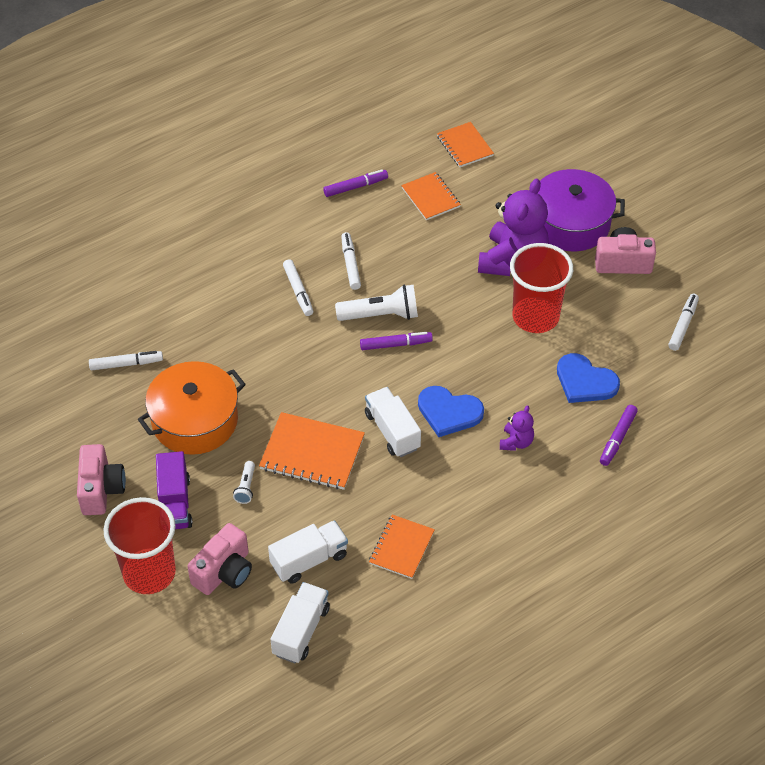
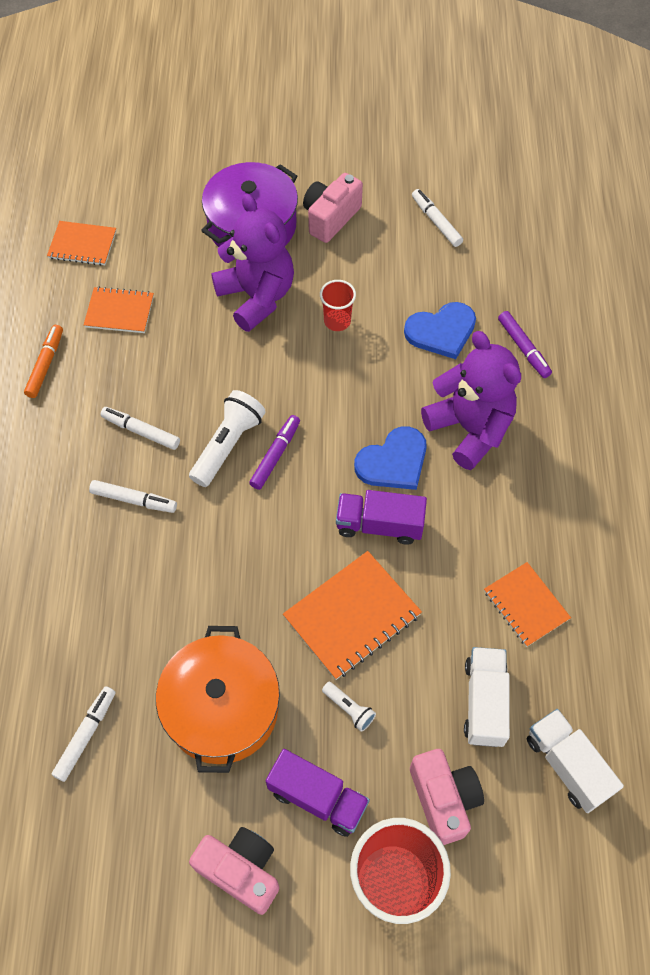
camera: 55 degrees left, 10 degrees up
(355, 187) = (45, 365): purple marker -> orange marker
(392, 431) = (379, 525): white truck -> purple truck
(516, 442) = (469, 429): purple teddy bear -> purple teddy bear, size x2.19
(535, 317) = (337, 321): red cup -> red cup, size x0.50

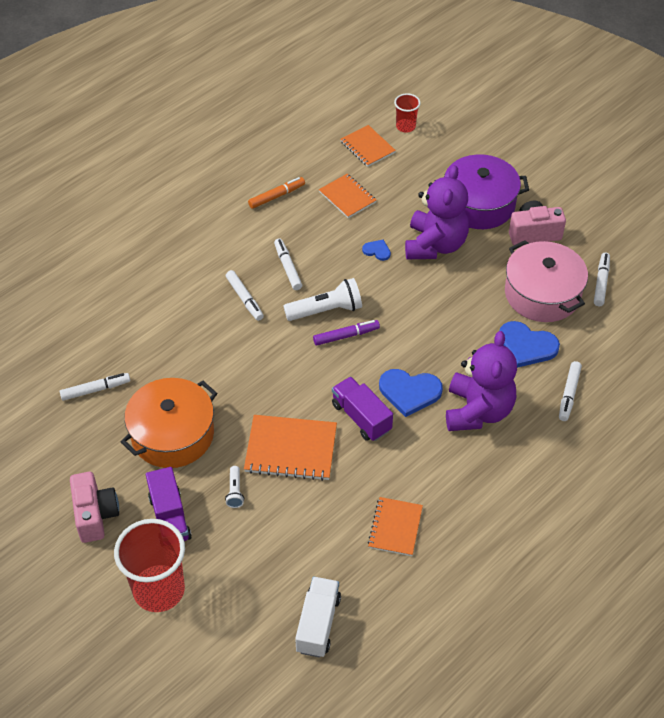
camera: 45 degrees right, 10 degrees down
(209, 345) = (377, 251): none -> blue heart
(337, 321) = (467, 293): red cup -> red cup (405, 126)
(400, 271) = (542, 294): none -> pink pot
(444, 799) = (231, 577): pink camera -> none
(484, 702) = (310, 553): white truck -> none
(523, 348) = (569, 394): purple marker -> white marker

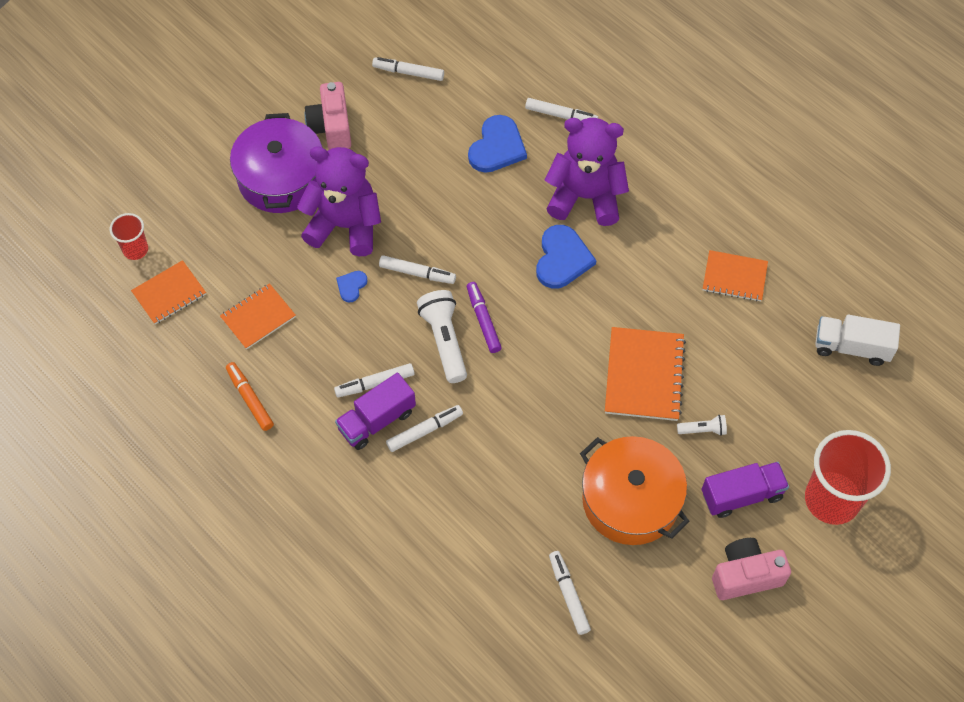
camera: 90 degrees left, 10 degrees up
(361, 417) = (598, 306): purple truck -> purple truck (377, 420)
(391, 292) = (417, 273): none -> white marker
(542, 294) = (423, 127): pink pot -> none

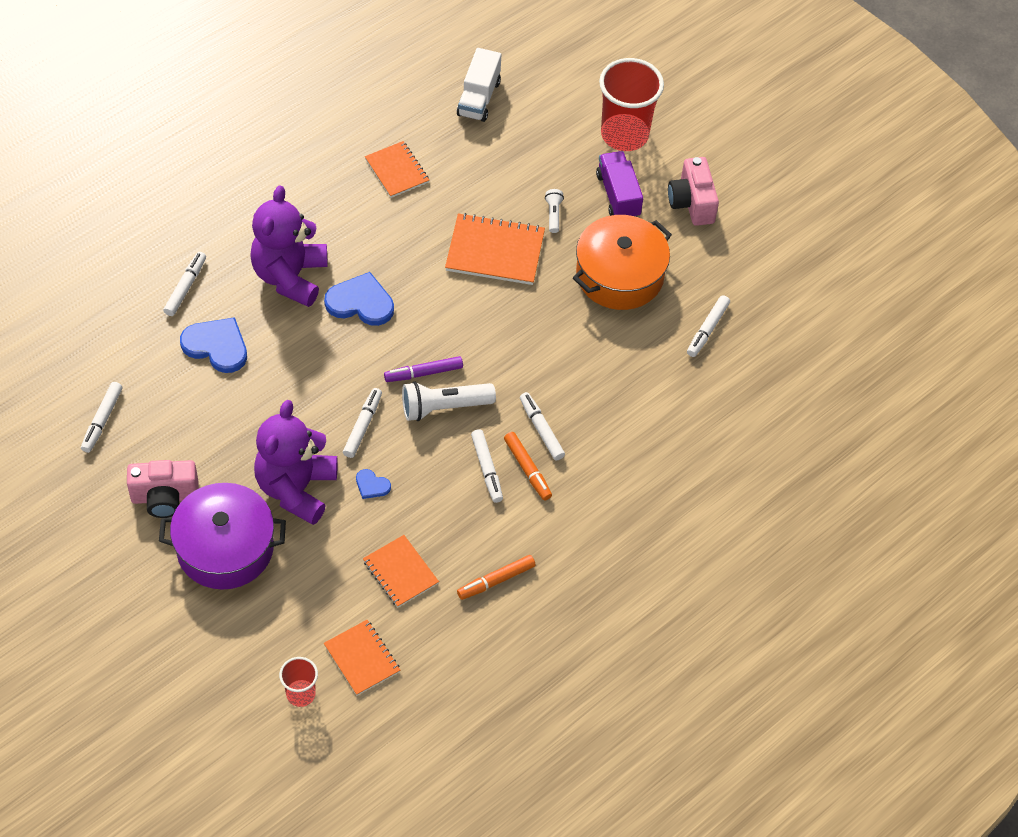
camera: 90 degrees left, 5 degrees down
(377, 420) = (527, 469): purple truck -> orange marker
(568, 594) = (707, 330): white marker -> white marker turned 45 degrees counterclockwise
(734, 277) = (397, 171): orange notebook -> orange notebook turned 45 degrees counterclockwise

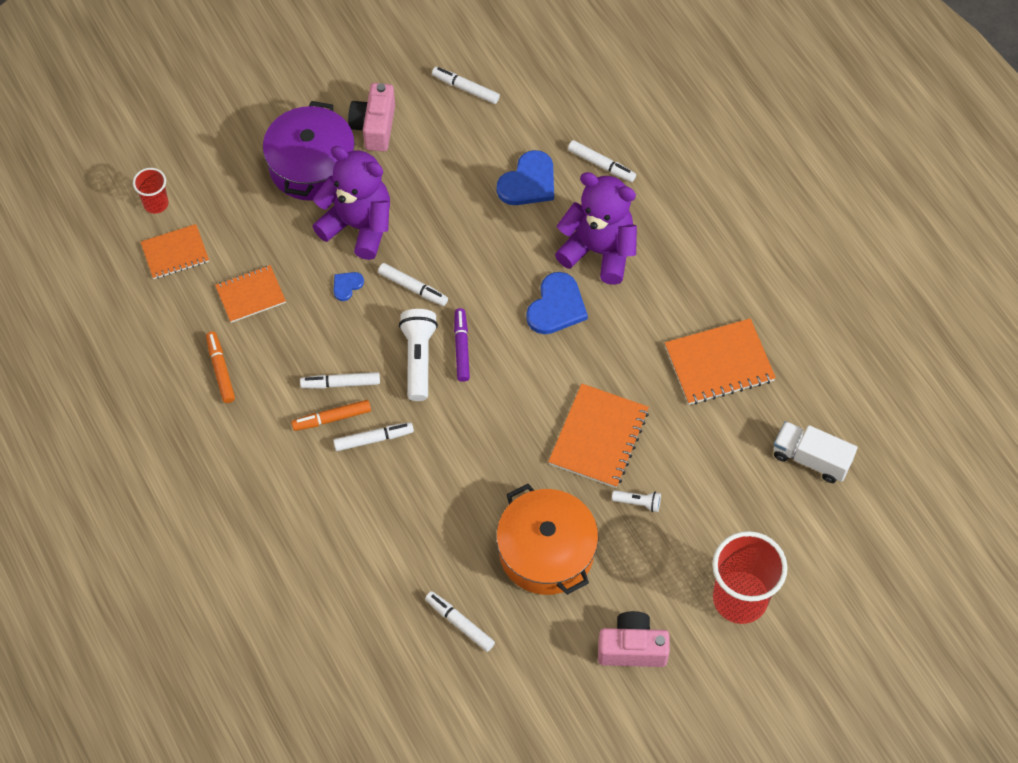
camera: 105 degrees right, 5 degrees up
(397, 171) = (719, 363): orange notebook -> orange notebook, size x1.54
(618, 195) = (654, 573): purple truck -> none

